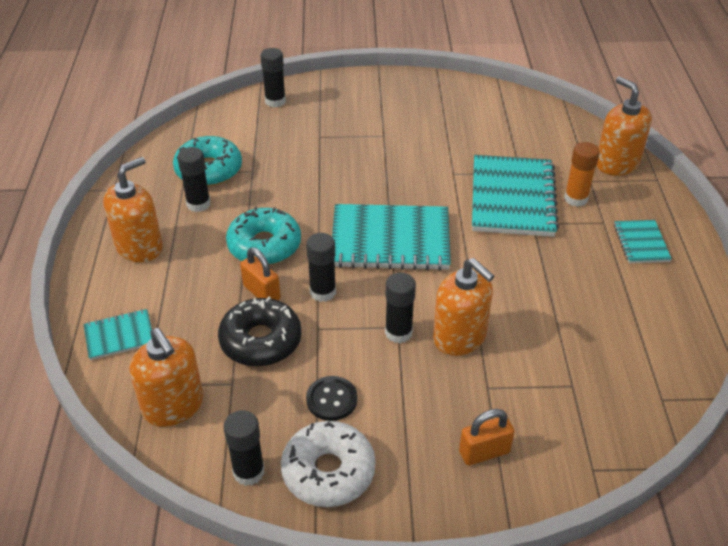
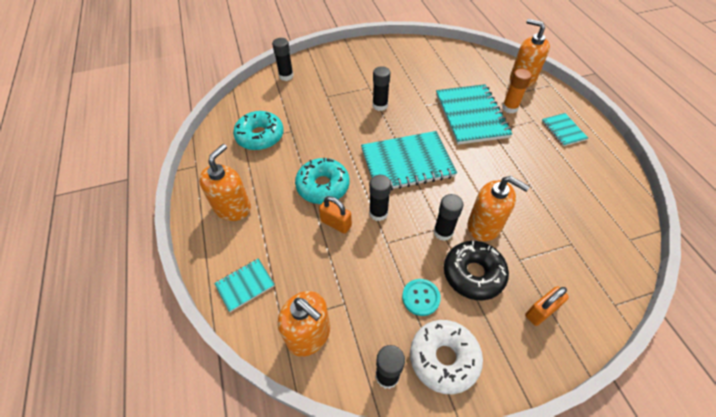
camera: 15 degrees left, 10 degrees up
(198, 204) = (263, 164): black glue stick -> black glue stick (380, 105)
(261, 341) = (351, 263): black donut -> black donut (473, 274)
(331, 399) = (421, 297): black button -> turquoise button

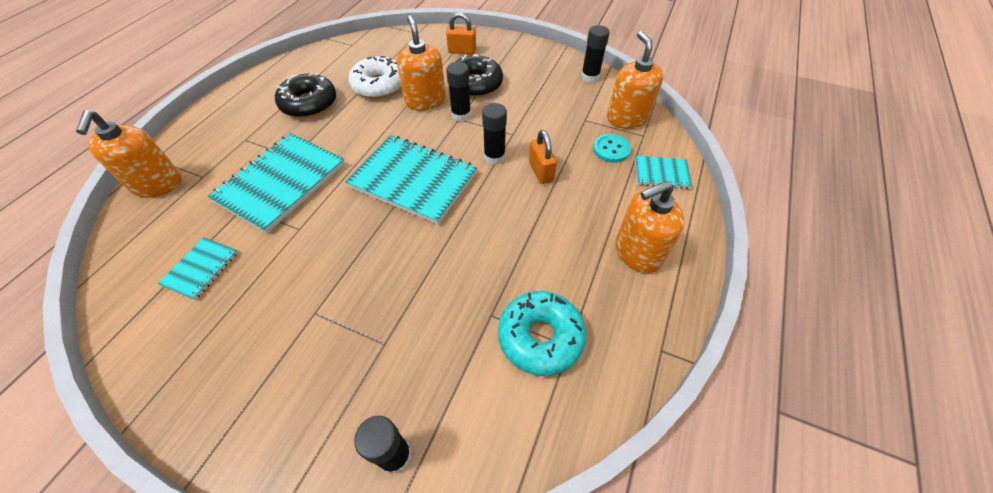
camera: 140 degrees left, 0 degrees up
(323, 186) = (520, 212): turquoise donut -> none
(380, 105) = (343, 269): black glue stick -> none
(421, 297) = (527, 93): turquoise button -> turquoise button (611, 149)
(444, 358) = (547, 66): white donut -> white donut (379, 85)
(510, 108) = (236, 164): orange glue stick -> none
(548, 165) = (309, 104): none -> black donut
(563, 130) = (243, 116): turquoise notebook -> turquoise notebook (201, 269)

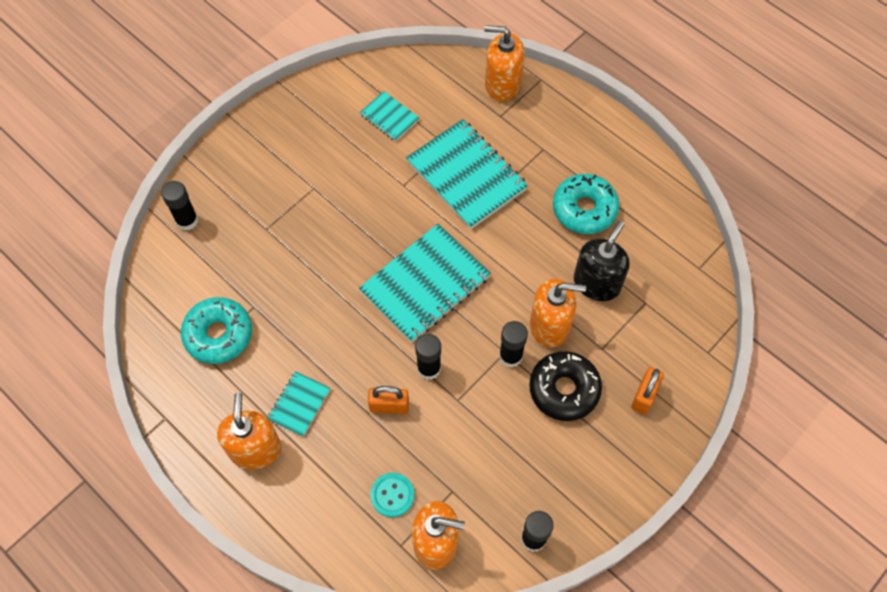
camera: 110 degrees right, 10 degrees up
(309, 104) = (584, 209): black donut -> turquoise donut
(379, 85) = (597, 283): white donut -> black soap dispenser
(661, 173) = (335, 529): turquoise notebook -> turquoise notebook (299, 404)

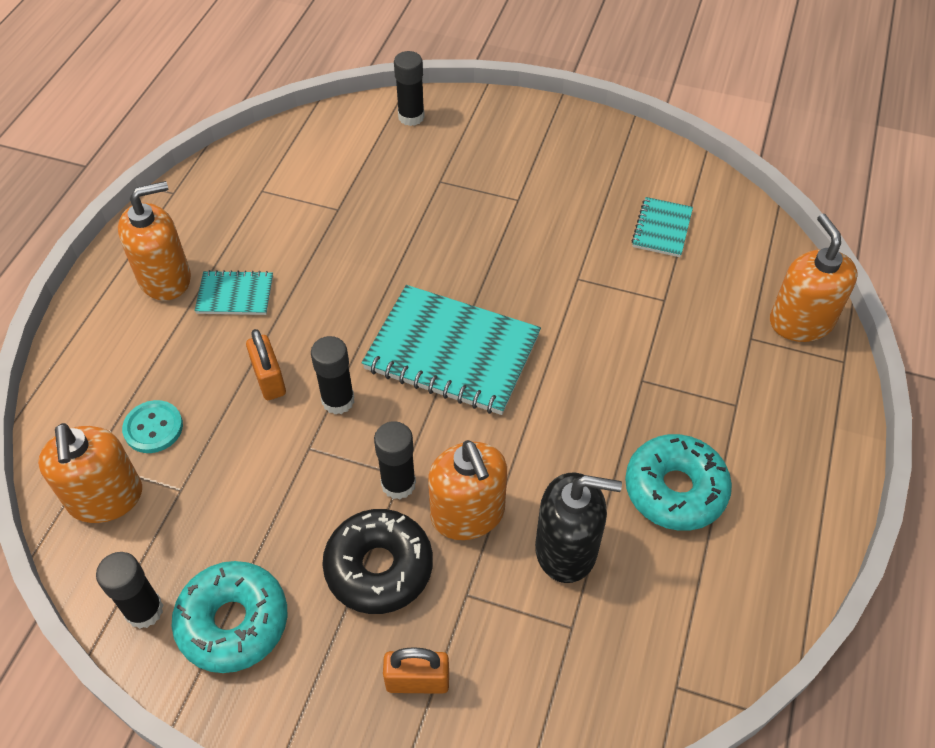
camera: 65 degrees right, 10 degrees down
(218, 334) = (289, 194): turquoise donut -> turquoise donut (233, 622)
(466, 176) = (634, 335): turquoise notebook -> none

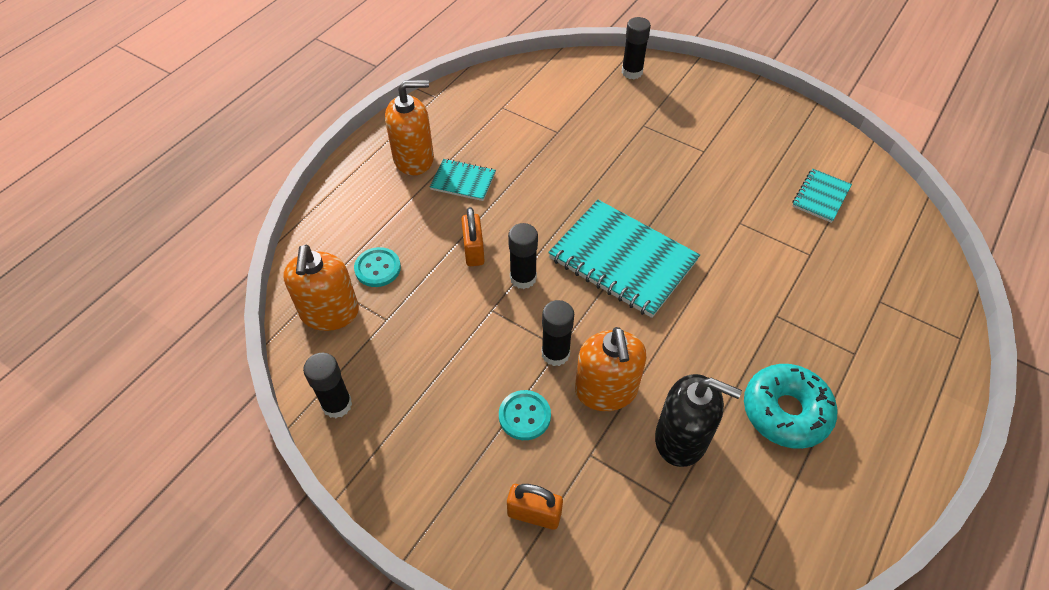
camera: 15 degrees right, 0 degrees up
(233, 622) = (401, 430): turquoise donut -> none
(379, 568) = (524, 416): black donut -> turquoise button
(801, 322) = (928, 297): orange soap dispenser -> none

